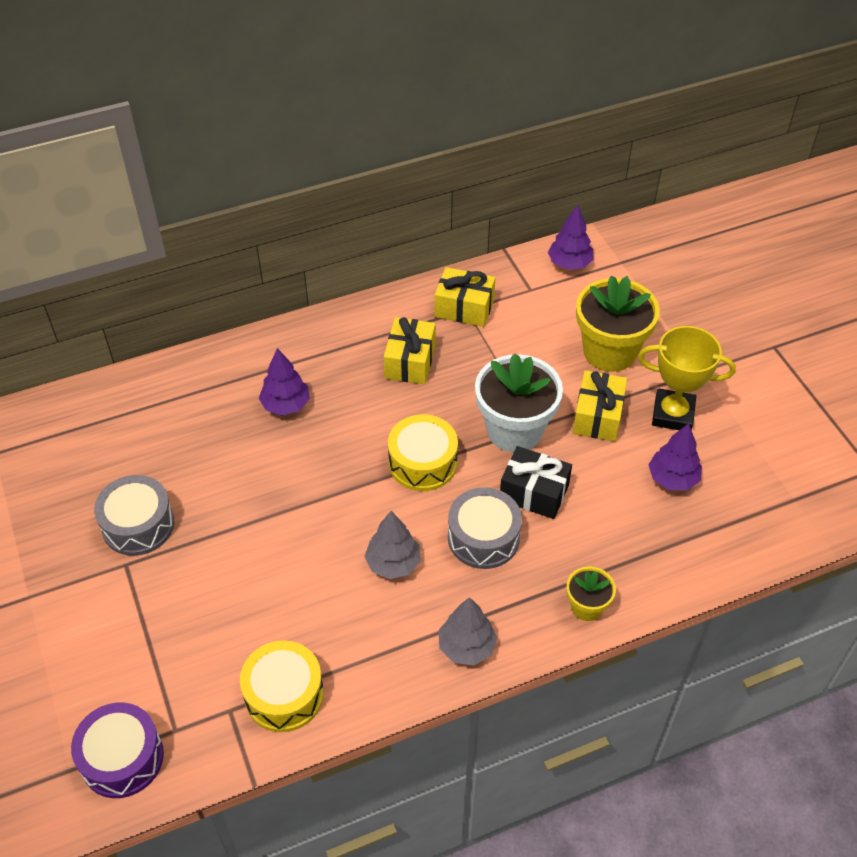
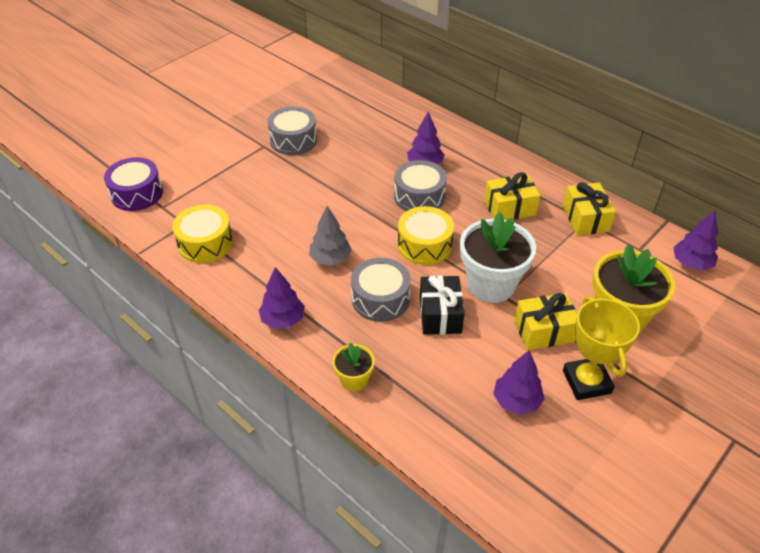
camera: 65 degrees right, 5 degrees down
(339, 434) = (419, 196): none -> grey drum
(466, 647) = (283, 320): grey tree -> purple tree

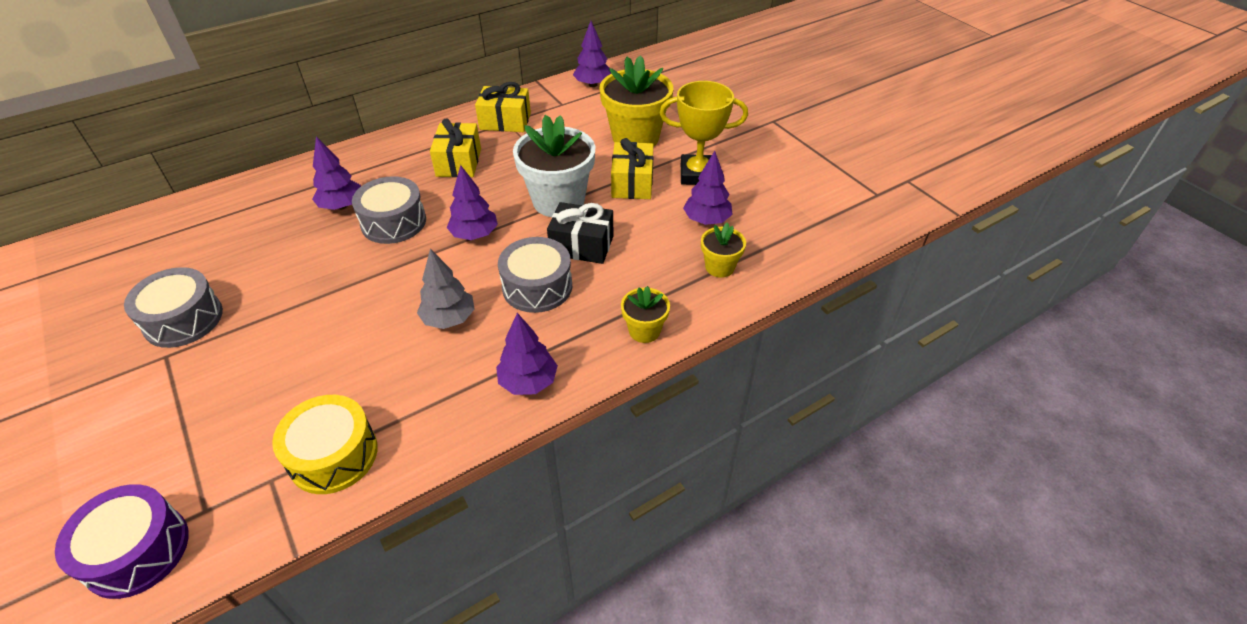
camera: 75 degrees left, 0 degrees up
(424, 245) = (474, 235): yellow drum -> purple tree
(452, 423) = (719, 267): none -> yellow flower pot

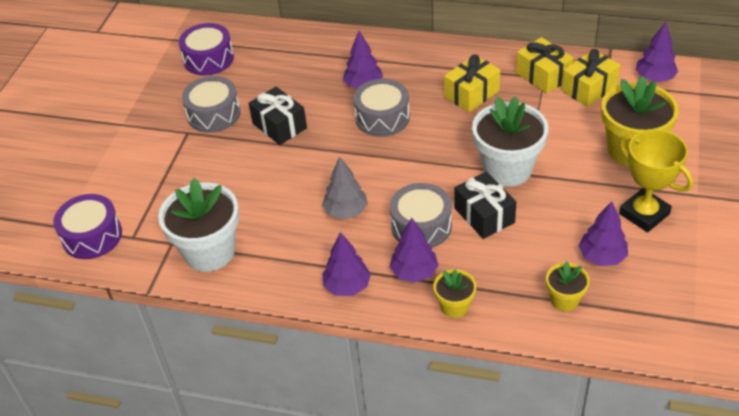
camera: 50 degrees right, 0 degrees up
(116, 271) = (208, 59): none -> purple drum
(284, 287) = (279, 126): none -> black gift
(333, 455) = (209, 252): yellow drum -> white flower pot
(474, 235) = (422, 160): purple tree -> purple tree (414, 272)
(632, 183) = (580, 188): yellow gift -> yellow gift (589, 88)

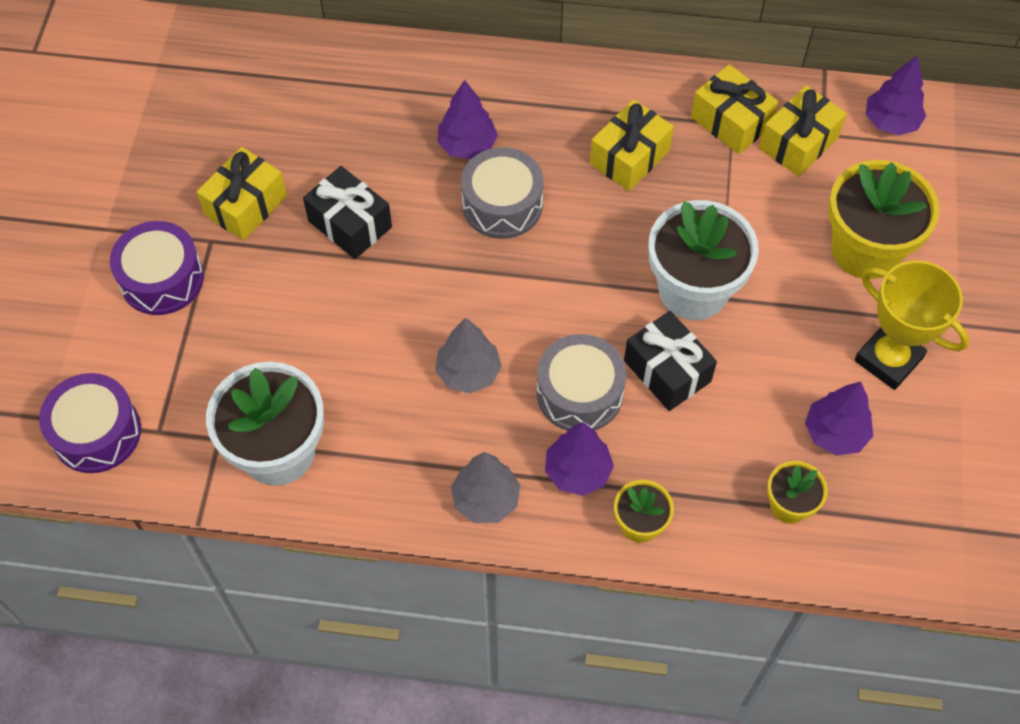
camera: 10 degrees left, 15 degrees up
(208, 59) = (222, 101): purple drum -> purple drum (162, 279)
(213, 114) = (246, 205): grey drum -> yellow gift
(347, 286) = (485, 499): purple tree -> grey tree

